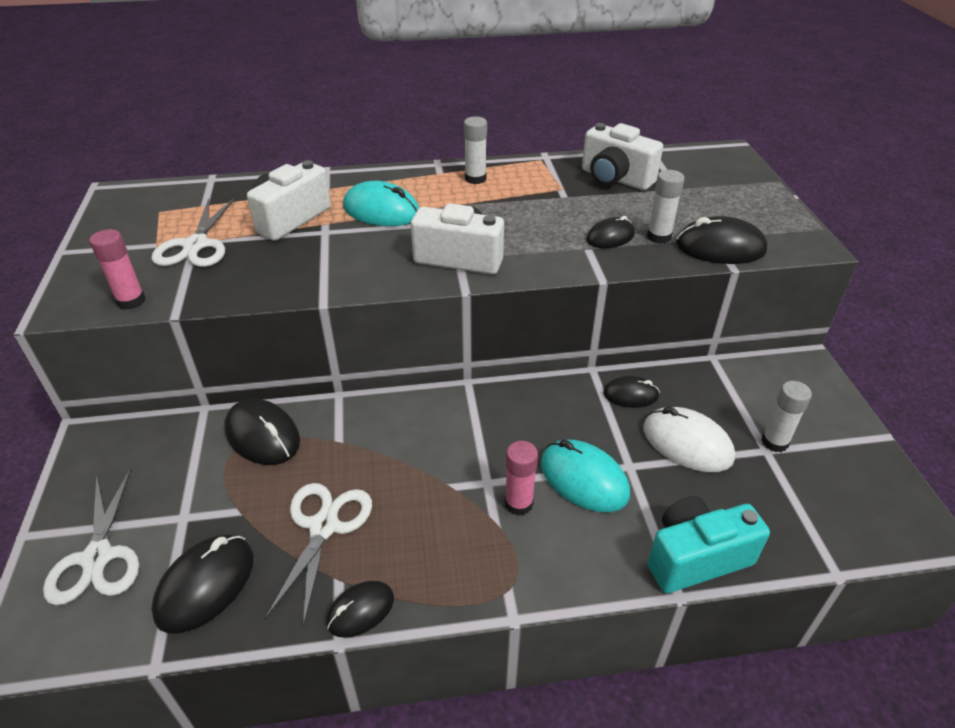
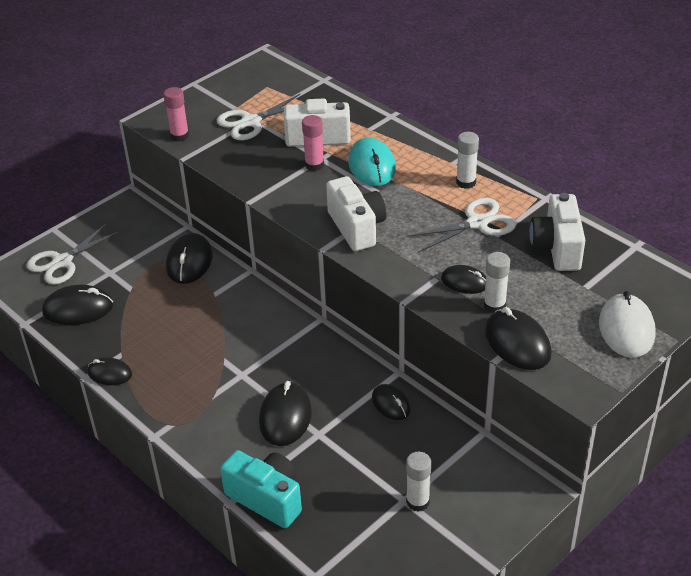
camera: 55 degrees right, 0 degrees up
(324, 527) = (149, 327): white scissors -> white scissors (477, 223)
(518, 503) = (237, 397): pink glue stick -> pink glue stick (314, 165)
(584, 479) = (285, 417): turquoise mouse -> black mouse
(687, 443) = (369, 454): white mouse -> white mouse (626, 329)

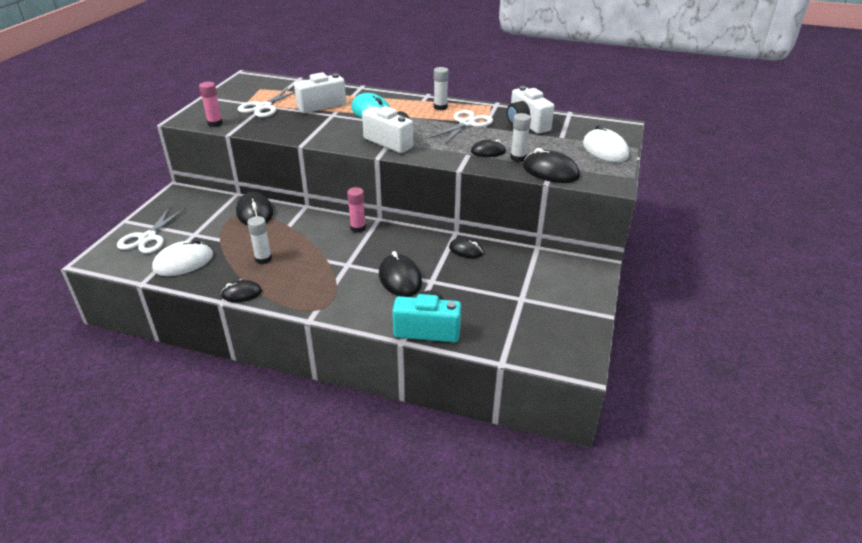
camera: 30 degrees left, 5 degrees down
(78, 309) = (183, 262): black mouse -> white mouse
(314, 165) = (331, 119): pink glue stick -> pink glue stick (358, 228)
(417, 502) = (531, 296): white glue stick -> white glue stick (263, 259)

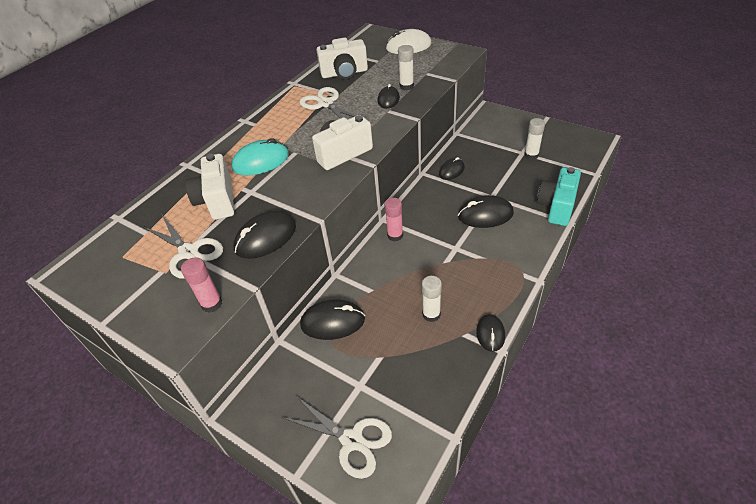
camera: 70 degrees left, 10 degrees up
(183, 262) = (419, 393): white mouse -> none
(440, 107) = (279, 115): white glue stick -> white glue stick (531, 155)
(550, 171) = (436, 75): black mouse -> black mouse (265, 238)

